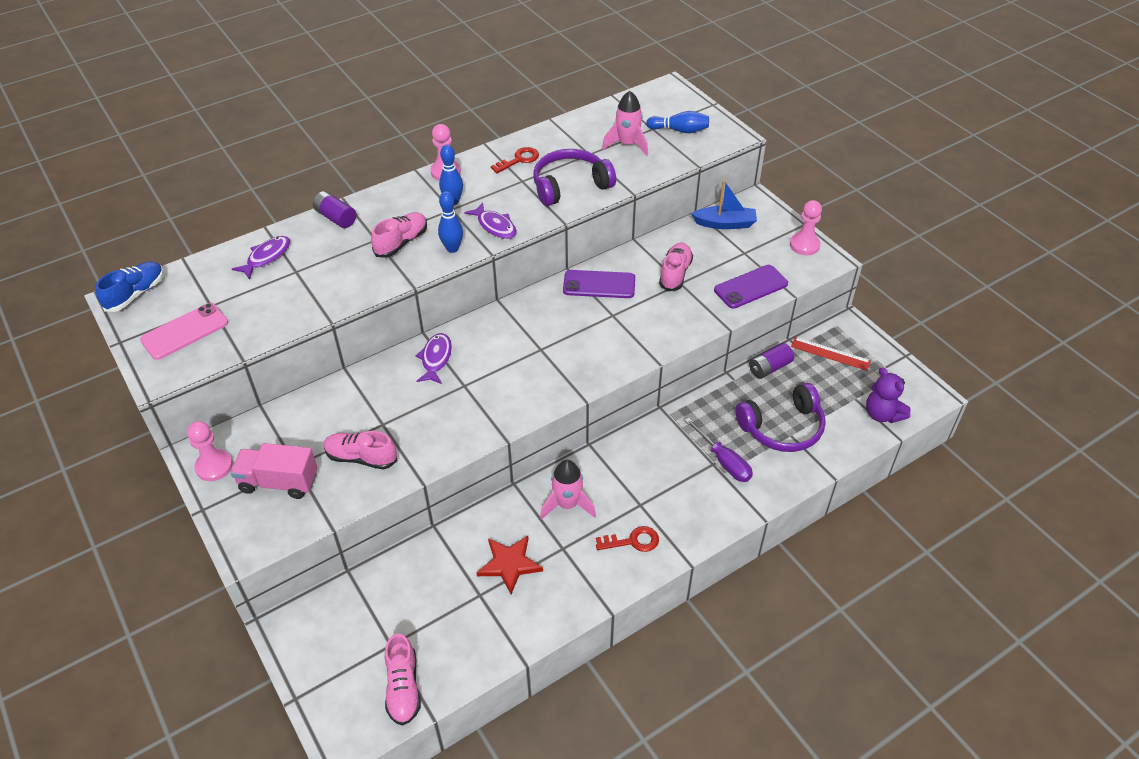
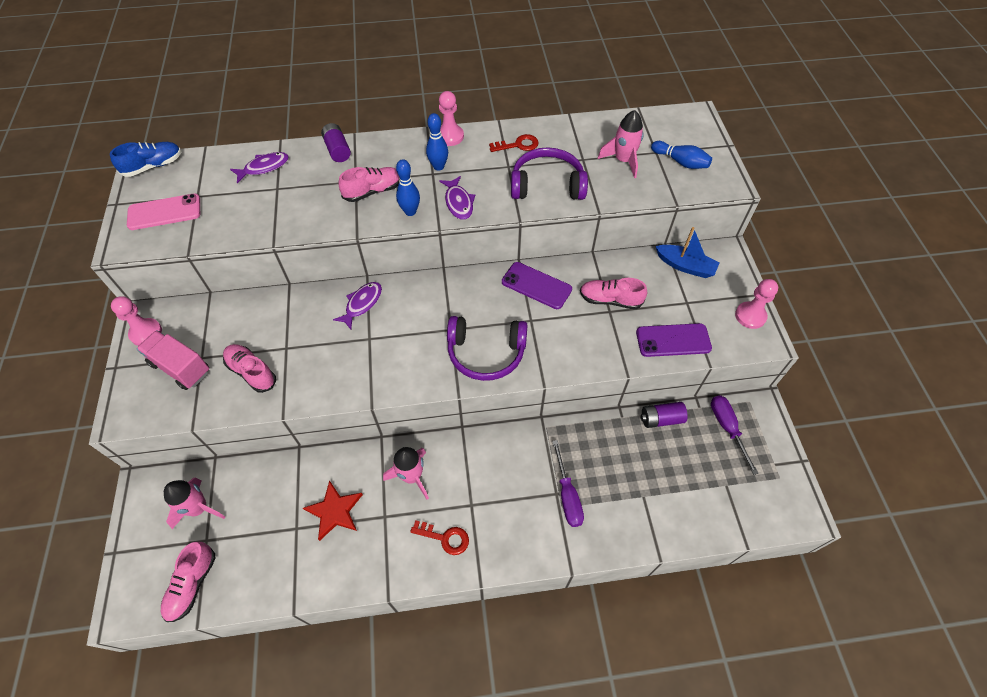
camera: 25 degrees right, 10 degrees up
(362, 621) = (199, 508): none -> pink rocket
(675, 273) = (610, 300): pink shoe -> pink shoe turned 120 degrees counterclockwise
(782, 428) = (640, 486): purple headphones -> purple headphones (486, 353)
(830, 353) = (727, 428): red ruler -> purple screwdriver
(882, 414) = (744, 513): purple teddy bear -> none

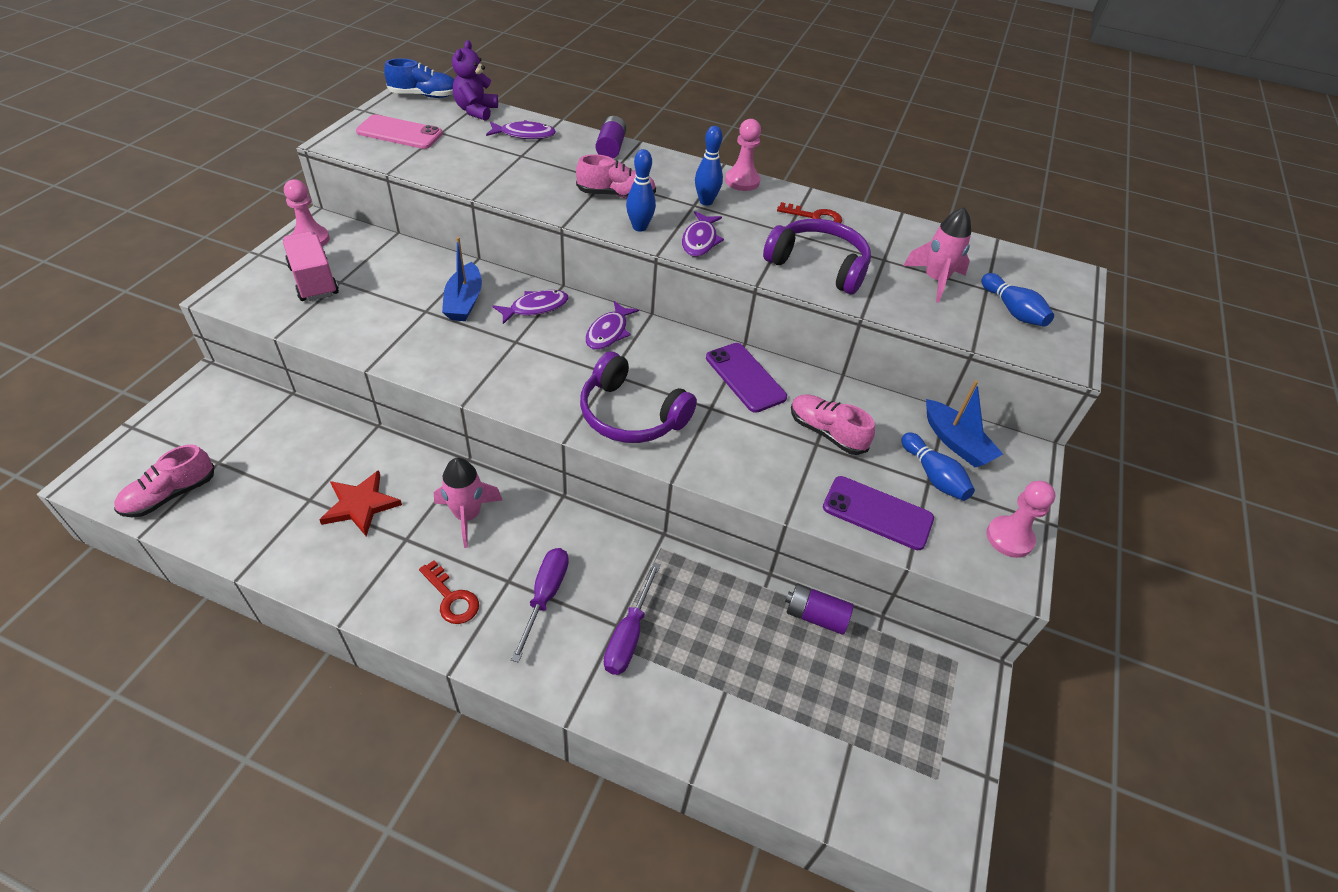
camera: 25 degrees right, 10 degrees down
(199, 508) = (237, 430): pink rocket -> none
(208, 162) = (476, 111): none -> purple teddy bear
(252, 372) = (374, 316): pink shoe -> none
(308, 325) = (464, 301): none -> blue boat
(426, 297) = (608, 332): none -> purple fish
(687, 297) = (933, 476): none -> blue bowling pin
(727, 428) = (901, 675): purple screwdriver -> purple screwdriver (545, 596)

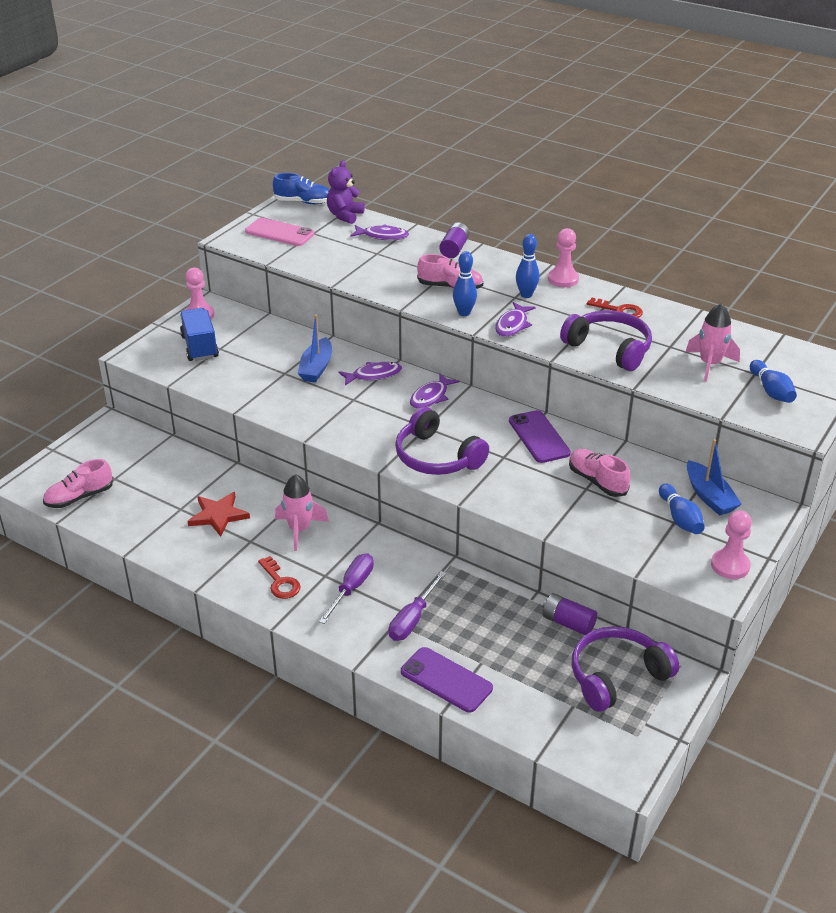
camera: 15 degrees right, 10 degrees down
(314, 281) = (200, 347): pink truck -> blue truck
(877, 513) = (622, 539): purple phone -> purple phone (446, 680)
(890, 688) = (616, 676): none -> purple headphones

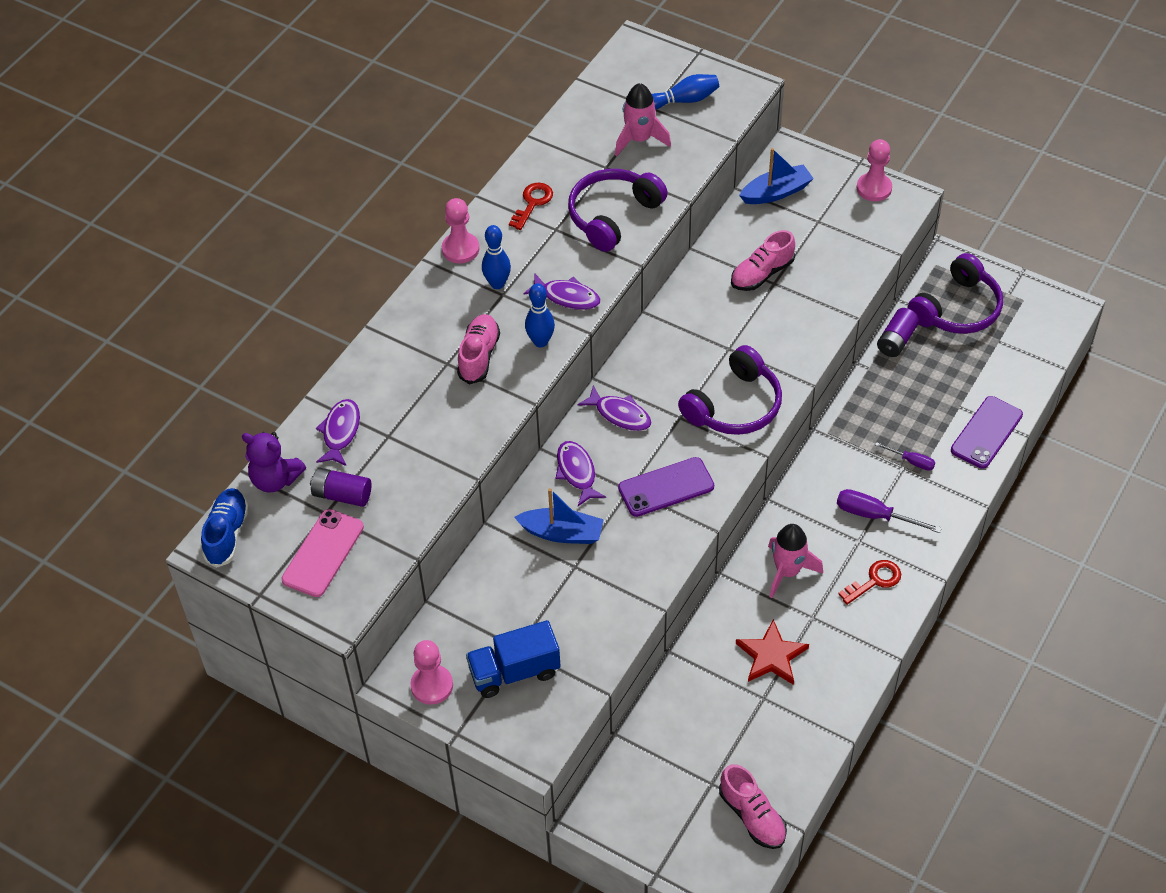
camera: 90 degrees left, 15 degrees up
(413, 619) = (911, 461): purple screwdriver -> purple screwdriver, size x0.60
(454, 249) = (380, 354): purple battery -> purple battery (342, 495)
(538, 437) = (690, 318): purple phone -> purple phone (666, 487)
(616, 676) = (957, 309): purple headphones -> purple headphones turned 105 degrees counterclockwise
(680, 518) = (812, 216): blue bowling pin -> none

